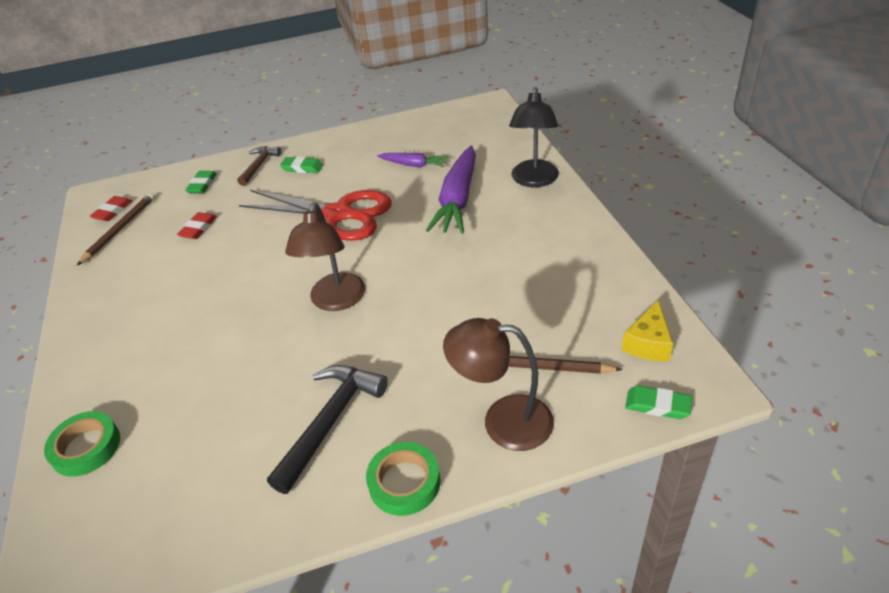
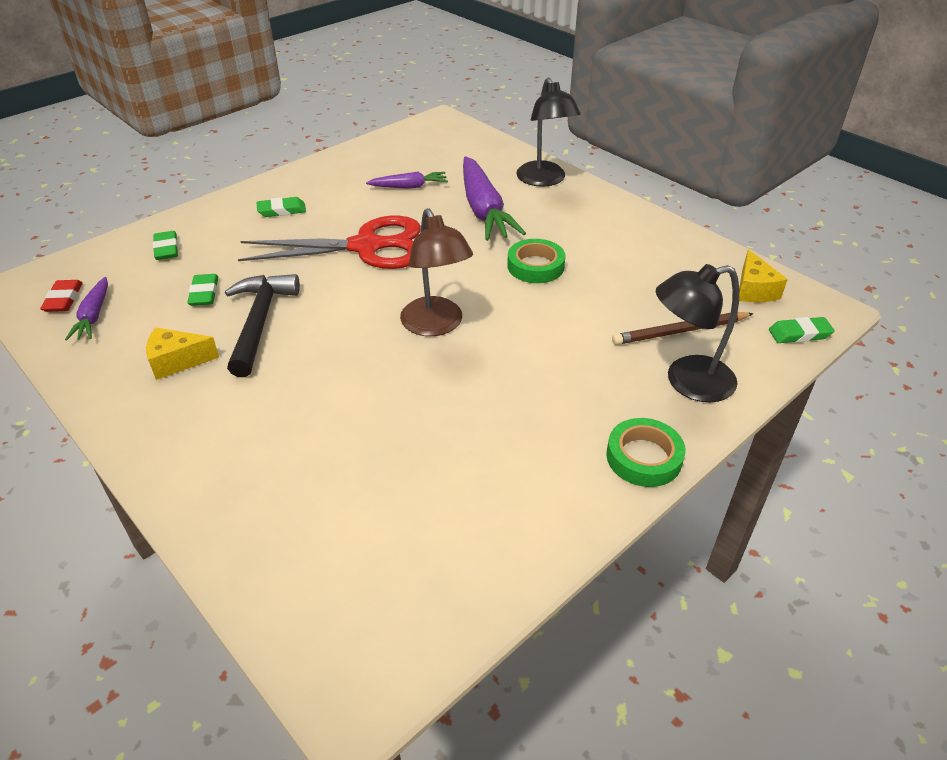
camera: 30 degrees left, 0 degrees up
(86, 447) = (267, 541): green tape -> green tape (535, 266)
(120, 229) = (93, 316): brown pencil -> purple carrot
(141, 281) = (177, 361): none -> yellow cheese
(198, 228) = (204, 293): red eraser -> green eraser
(259, 165) = (224, 217): brown hammer -> none
(330, 421) = (527, 430): black hammer -> black hammer (259, 322)
(503, 421) = (687, 382): brown lamp -> black lamp

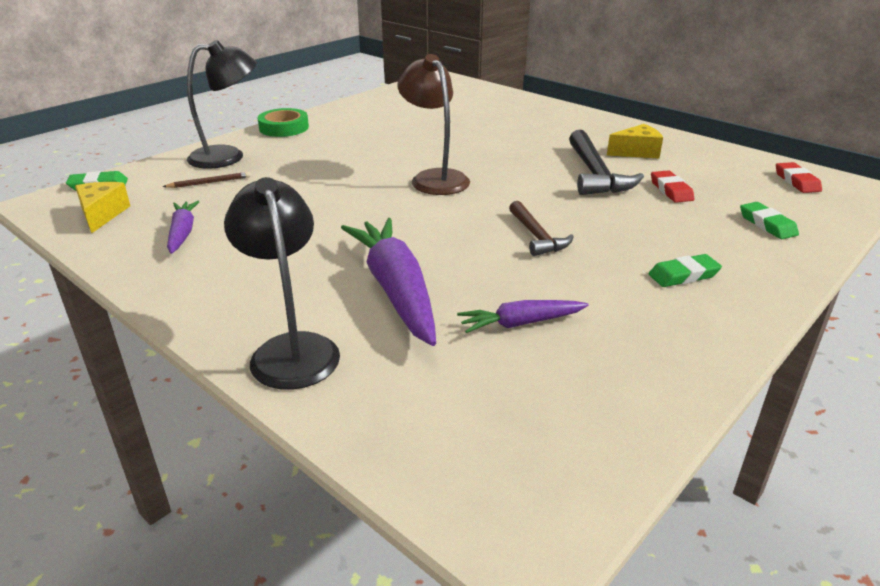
camera: 175 degrees right, 10 degrees down
(93, 316) = (748, 172): purple carrot -> purple carrot (182, 233)
(204, 293) = (671, 190): green eraser -> red eraser
(366, 247) = (537, 236): red scissors -> brown hammer
(535, 266) = (333, 226): green tape -> none
(680, 331) = (209, 182): brown pencil -> brown pencil, size x0.60

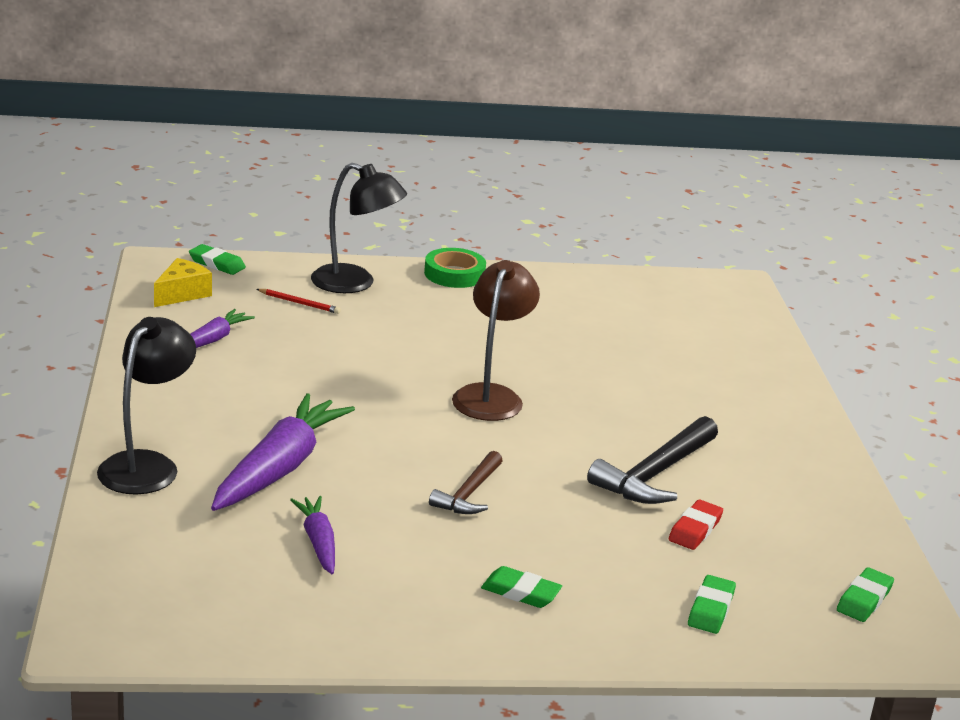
camera: 40 degrees right, 5 degrees down
(209, 182) = (299, 303): brown pencil -> red pencil
(520, 323) = (318, 542): purple carrot -> purple carrot turned 45 degrees clockwise
(636, 152) = (759, 477): yellow cheese -> none
(797, 181) = (864, 599): red eraser -> green eraser

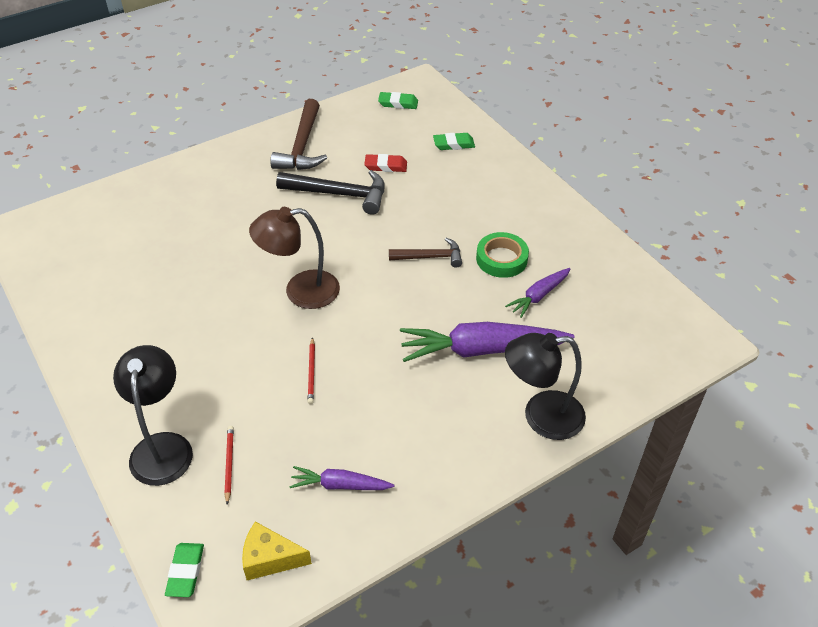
camera: 115 degrees left, 20 degrees up
(363, 367) = (312, 372): none -> red pencil
(454, 274) = (99, 391): green tape -> green tape (501, 259)
(520, 592) = (504, 206): green eraser -> none
(790, 481) = (302, 146): none -> brown hammer

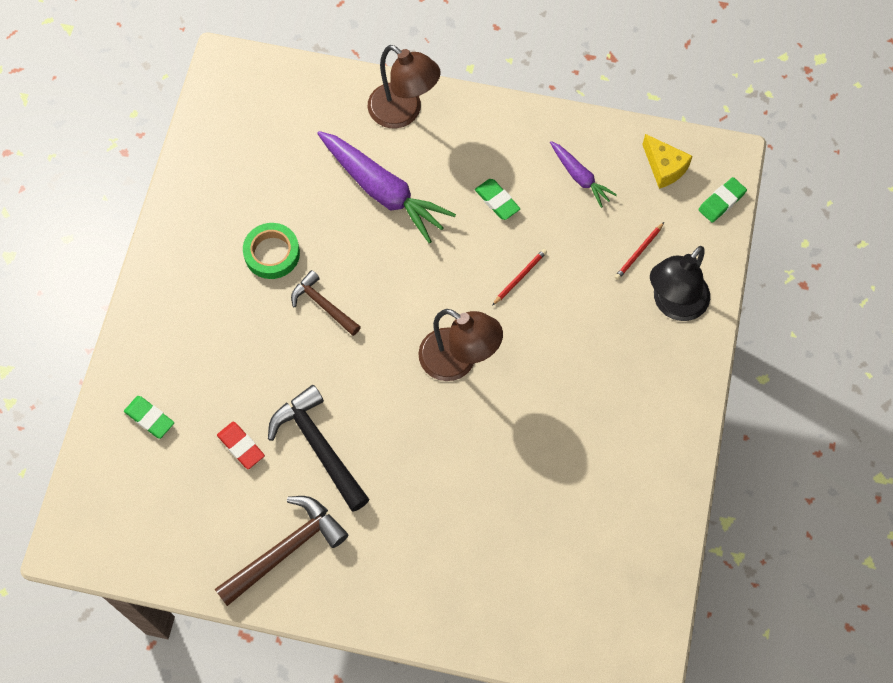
camera: 135 degrees left, 20 degrees up
(398, 103) = (129, 530): green eraser -> green eraser (497, 201)
(538, 296) = (288, 197): purple carrot -> none
(541, 416) = (403, 112): black lamp -> brown lamp

